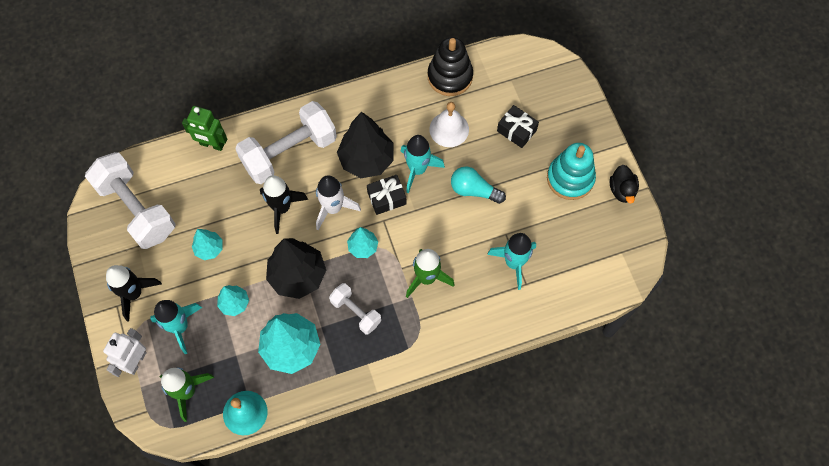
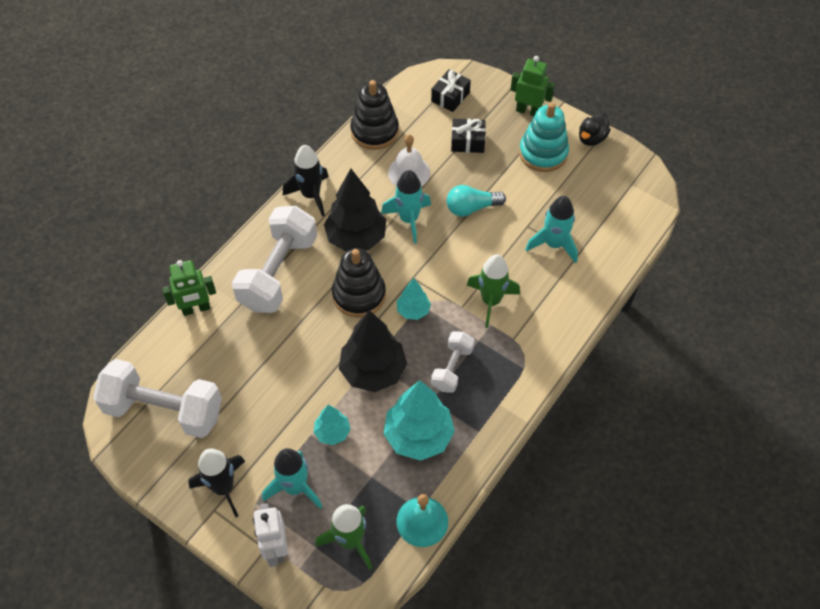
camera: 35 degrees left, 10 degrees down
(209, 249) = (268, 400): turquoise tree -> none
(282, 208) = (310, 323): black rocket -> black rocket (311, 195)
(333, 208) = (359, 295): white rocket -> black stacking toy
(356, 312) = (452, 368): white dumbbell -> white dumbbell turned 75 degrees counterclockwise
(386, 198) = (400, 258): black gift -> black gift (450, 97)
(589, 133) = (528, 111): none -> green robot
(622, 190) = (591, 138): black duck -> black duck turned 75 degrees clockwise

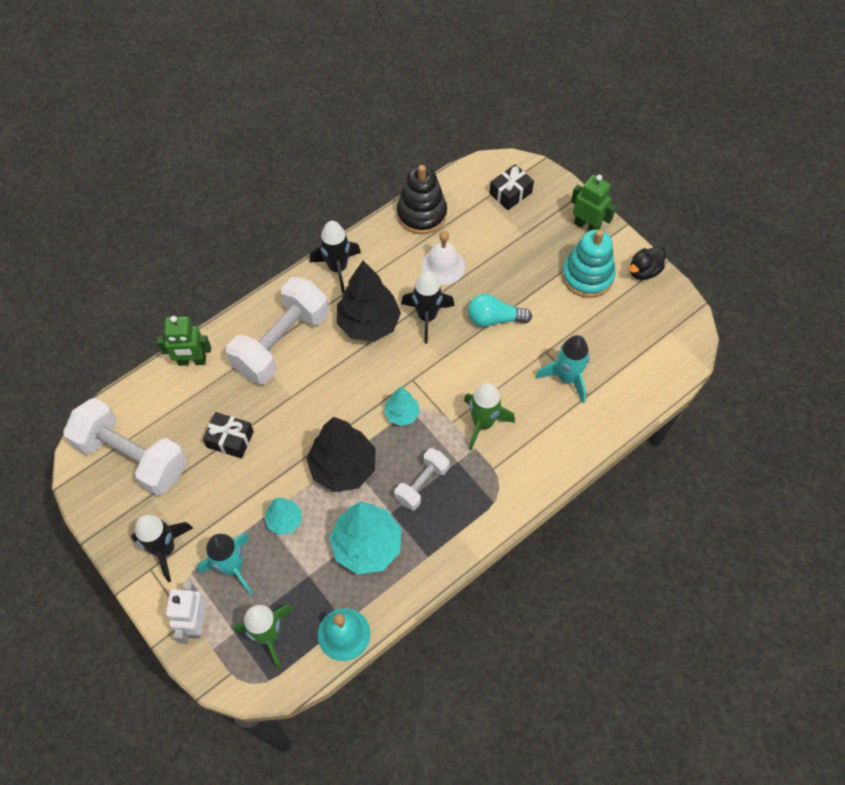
camera: 15 degrees right, 5 degrees up
(359, 295) = (353, 384): black stacking toy -> none
(409, 219) = (427, 316): turquoise rocket -> black rocket
(467, 142) = (513, 246): black gift -> black gift (230, 439)

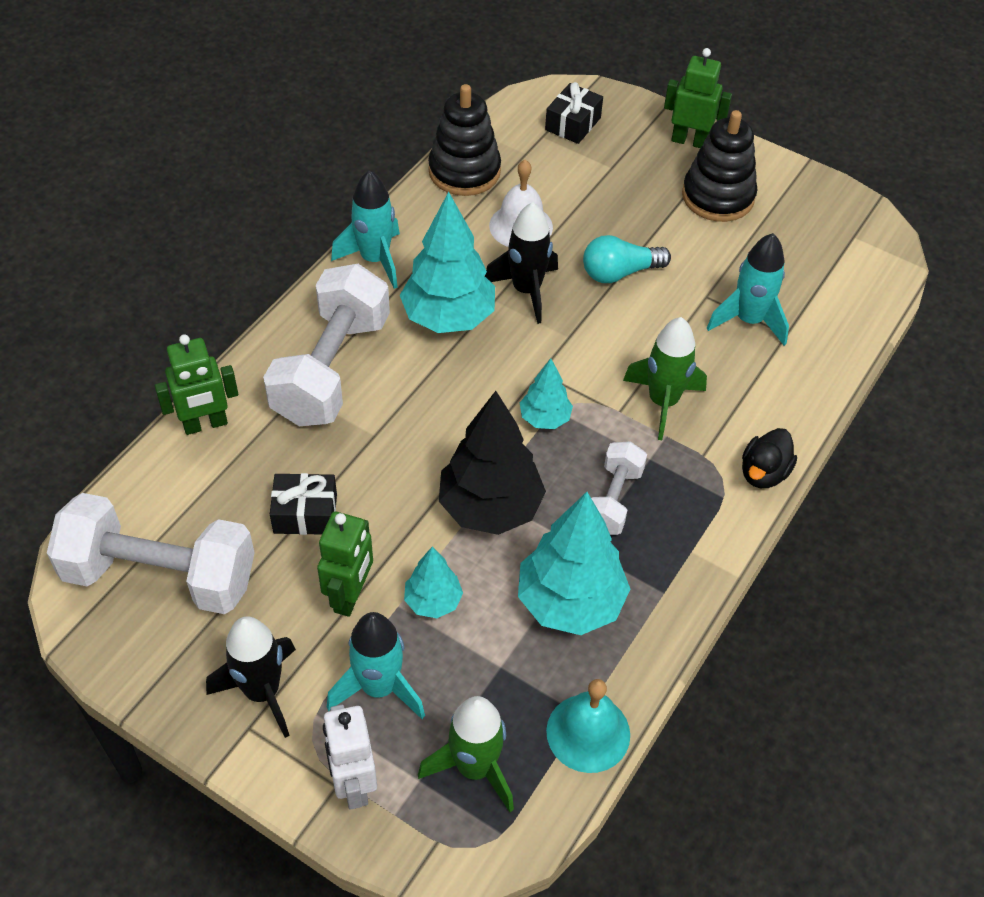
camera: 20 degrees left, 10 degrees down
(237, 502) = (350, 596): none -> green robot
(338, 268) = (375, 260): black rocket -> turquoise rocket
(368, 324) = (448, 317): black tree -> turquoise tree
(587, 276) = (718, 197): turquoise stacking toy -> black stacking toy
(644, 271) = (787, 176): black duck -> black duck (763, 473)

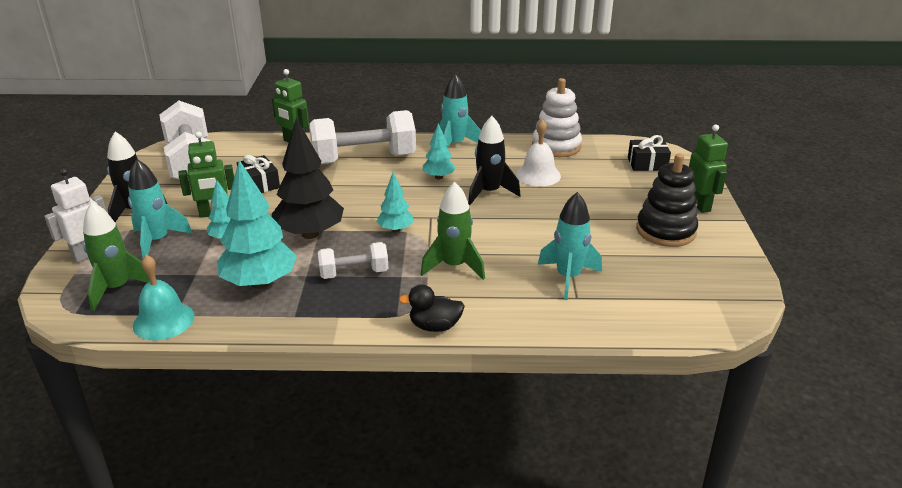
camera: 60 degrees right, 20 degrees down
(448, 317) = (438, 177): turquoise tree -> turquoise tree, size x0.53
(464, 171) = (556, 146): black stacking toy -> white stacking toy
(619, 272) = (545, 217): turquoise light bulb -> none

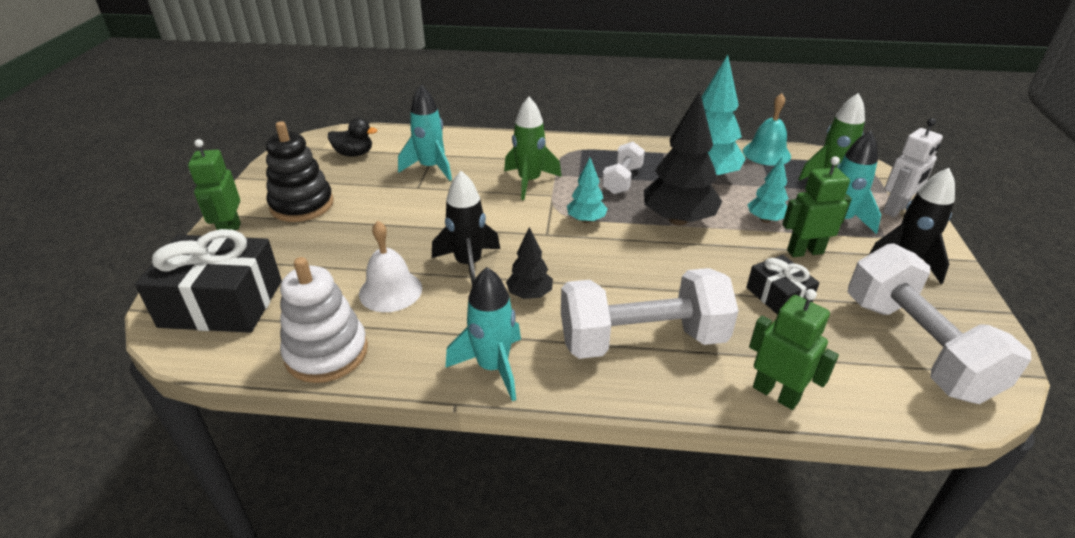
camera: 175 degrees left, 5 degrees up
(354, 273) = (622, 180): white dumbbell -> white dumbbell turned 60 degrees counterclockwise
(435, 326) = (552, 141): black duck -> black duck (354, 154)
(438, 177) = (529, 295): turquoise tree -> black tree
(647, 164) = (221, 303): black gift -> black gift, size x1.88

